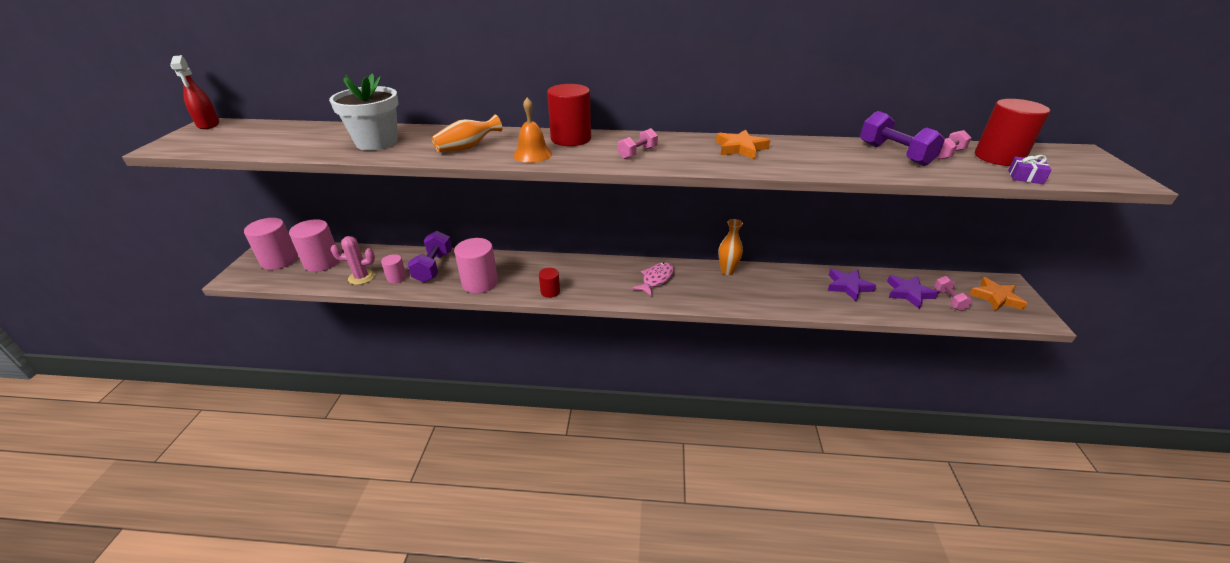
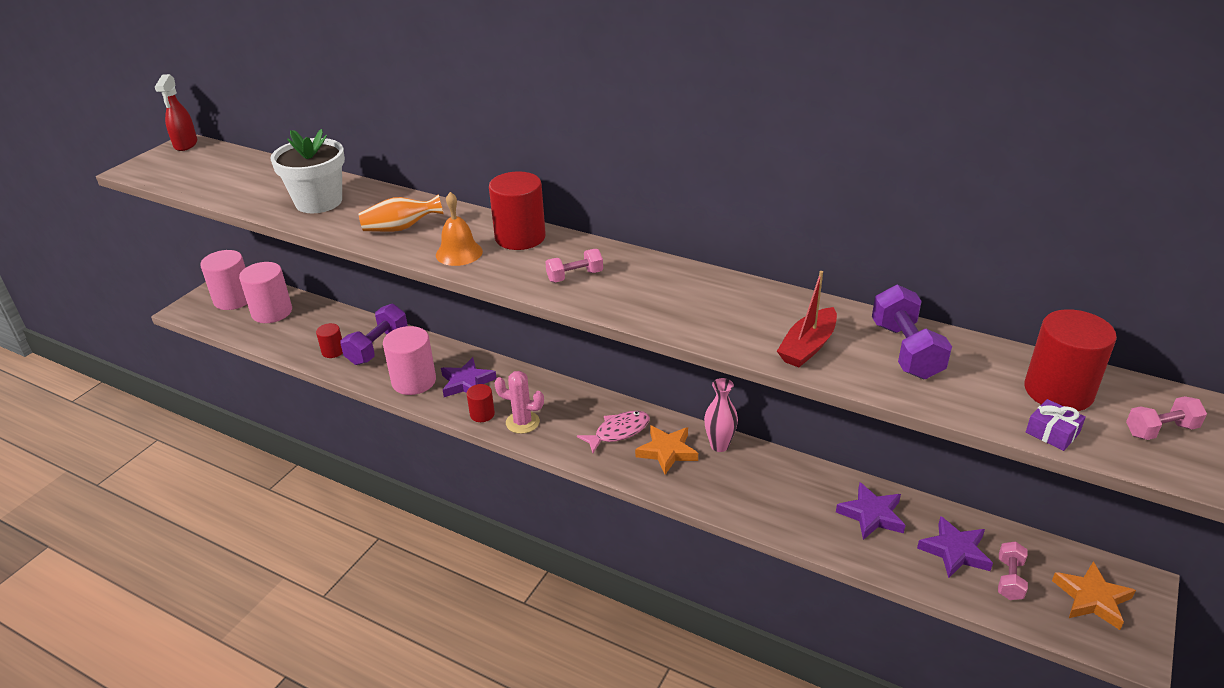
camera: 25 degrees right, 0 degrees up
(361, 277) = (299, 341): pink cactus -> pink cactus (522, 422)
(396, 278) = (333, 351): pink cylinder -> red cylinder
(523, 274) = (467, 382): none -> purple star
(727, 271) = (719, 445): orange vase -> pink vase
(740, 148) = (706, 295): orange star -> orange star (667, 452)
(837, 163) = (808, 347): none -> red boat
(947, 154) = (984, 368): pink dumbbell -> pink dumbbell (1160, 430)

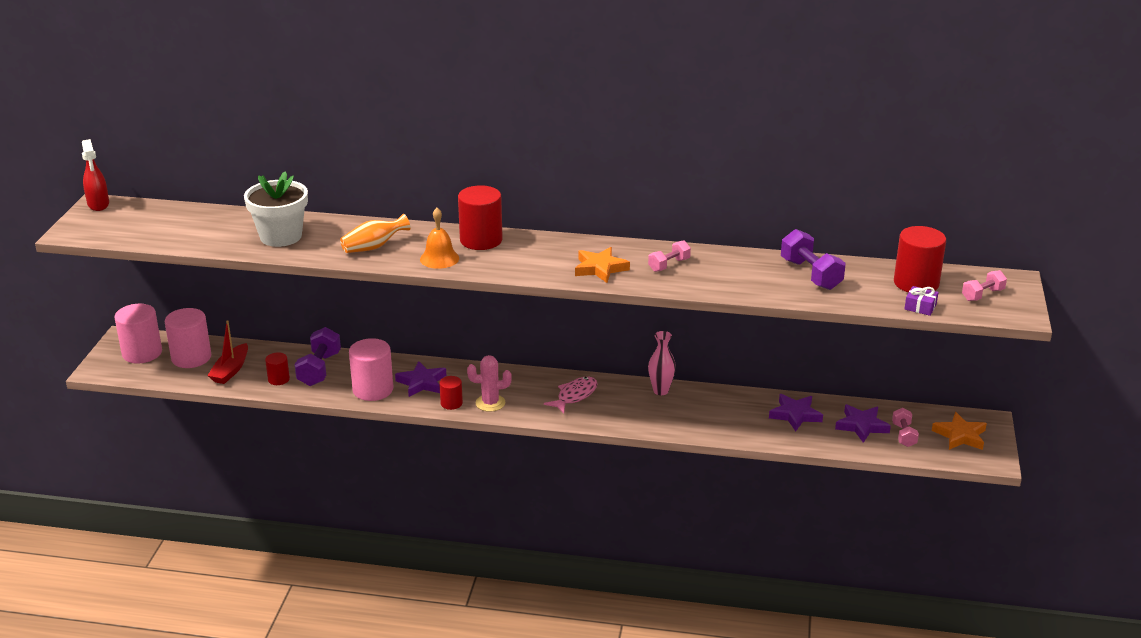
camera: 20 degrees left, 5 degrees down
(575, 276) = (546, 262): pink dumbbell -> pink dumbbell (669, 265)
(667, 452) = (621, 402): orange star -> orange star (600, 268)
(808, 347) = (744, 282): red boat -> red boat (230, 370)

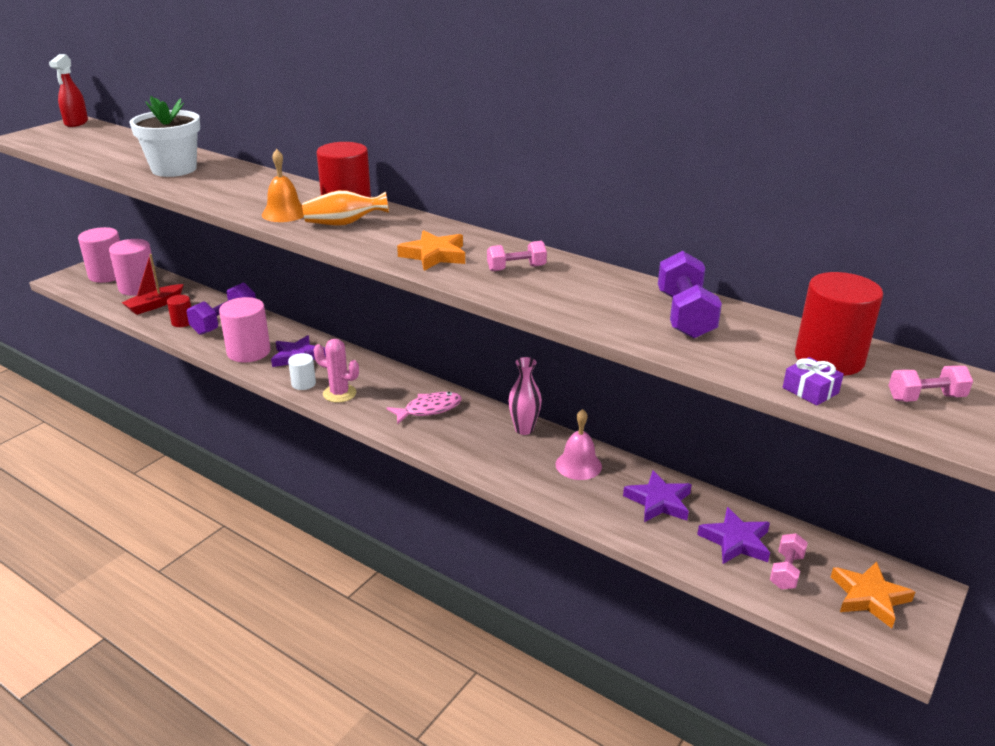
camera: 25 degrees right, 0 degrees up
(374, 247) = (239, 192): orange vase -> orange vase (344, 223)
(451, 403) = (303, 384): red cylinder -> white cylinder
(721, 406) = (578, 465): none -> pink bell

